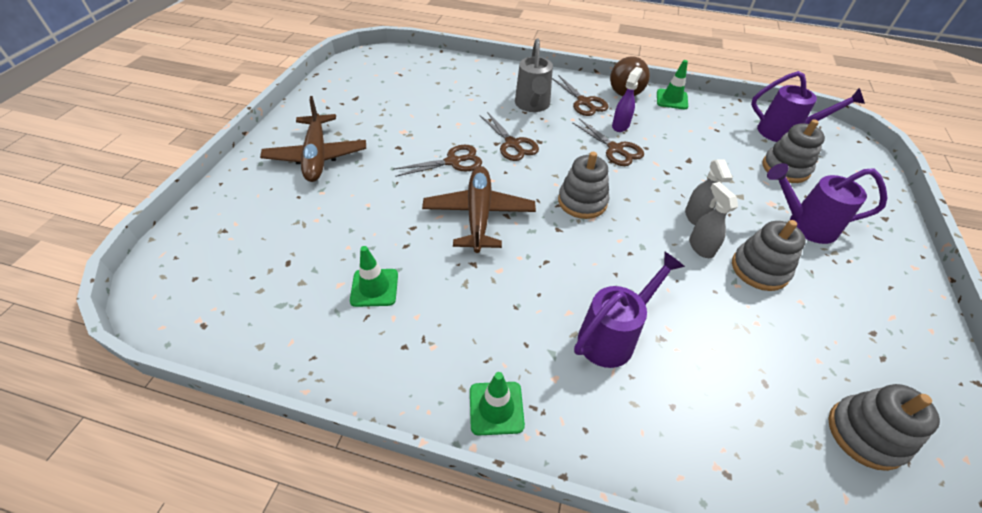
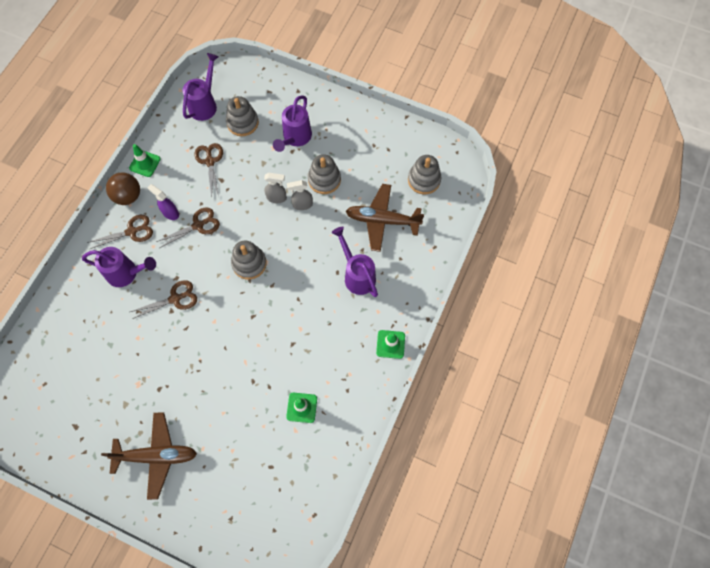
camera: 80 degrees left, 20 degrees up
(453, 162) = (187, 347): brown scissors -> brown scissors (210, 161)
(479, 214) = (249, 335): brown plane -> brown plane (382, 220)
(532, 105) = (126, 273): grey watering can -> purple watering can

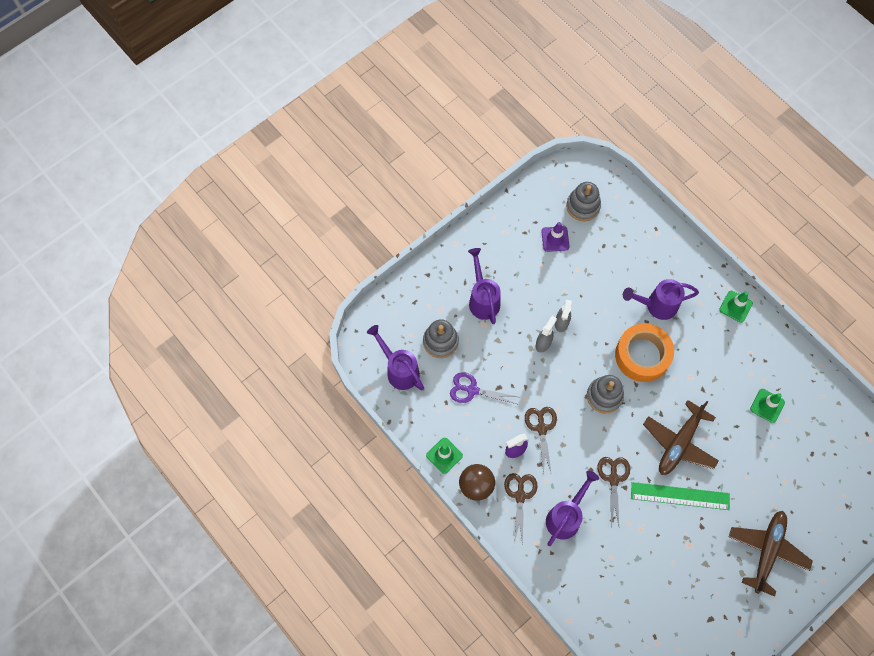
camera: 65 degrees left, 0 degrees up
(180, 360) = (680, 496): none -> green ruler
(210, 161) = (472, 390): brown scissors -> purple scissors
(295, 138) = (483, 299): purple watering can -> purple watering can turned 150 degrees counterclockwise
(302, 280) = (642, 355): none -> orange tape
(324, 179) = (543, 292): grey stacking toy -> none
(380, 170) = (555, 239): none -> purple traffic cone
(382, 220) = (609, 260): brown plane -> brown plane (679, 443)

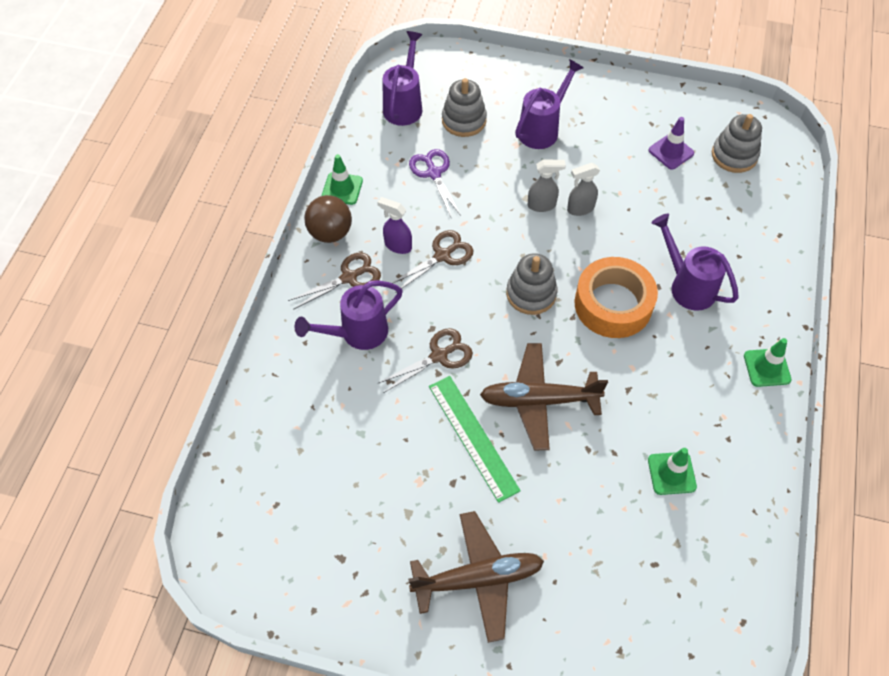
camera: 55 degrees right, 10 degrees down
(566, 517) = (357, 333): purple watering can -> purple watering can turned 150 degrees clockwise

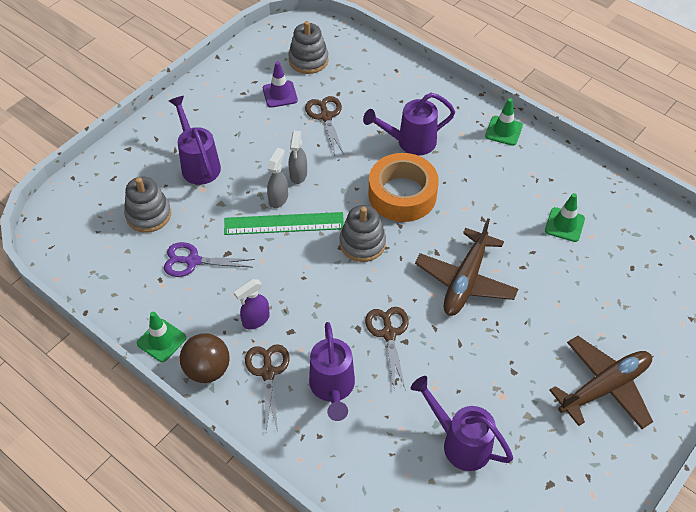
camera: 65 degrees left, 5 degrees down
(404, 105) = (96, 252): purple watering can -> purple watering can (460, 442)
(442, 256) = (287, 290): brown scissors -> brown scissors (326, 116)
(473, 437) = (478, 340): green ruler -> green ruler (284, 224)
(478, 578) = (604, 387): brown plane -> brown plane turned 45 degrees clockwise

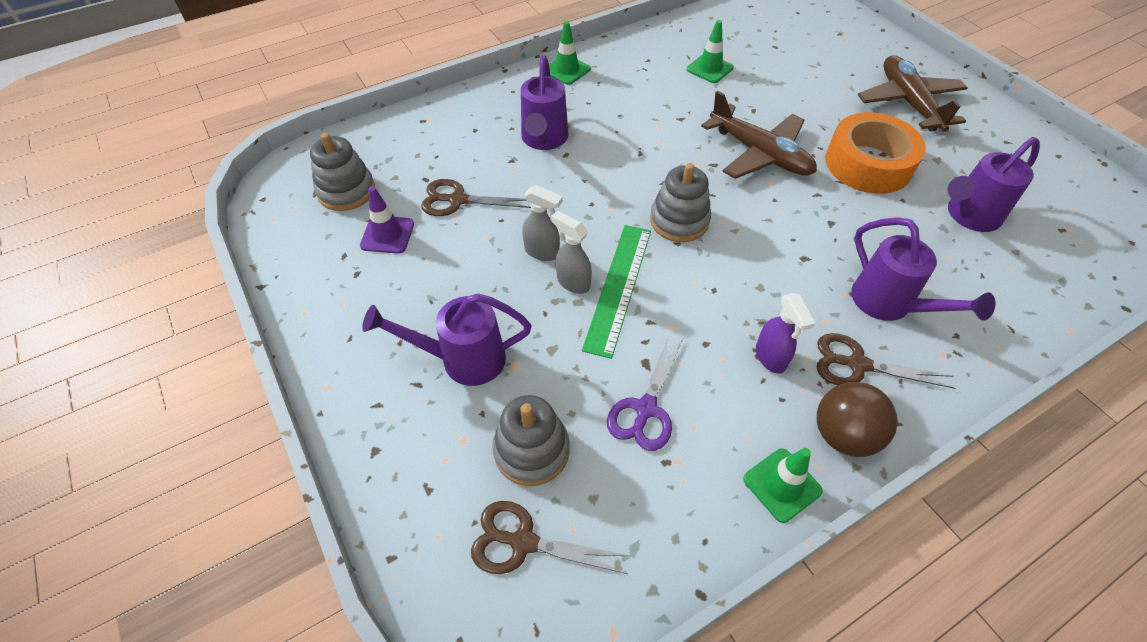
camera: 70 degrees left, 0 degrees up
(332, 388) = (889, 304): purple watering can -> purple watering can turned 45 degrees clockwise
(389, 333) = (818, 233): brown scissors -> brown scissors (523, 542)
(402, 194) = (619, 168): orange tape -> orange tape (868, 164)

